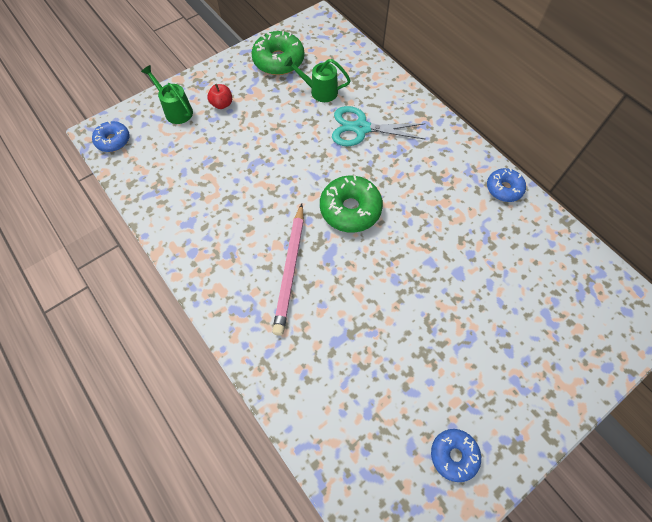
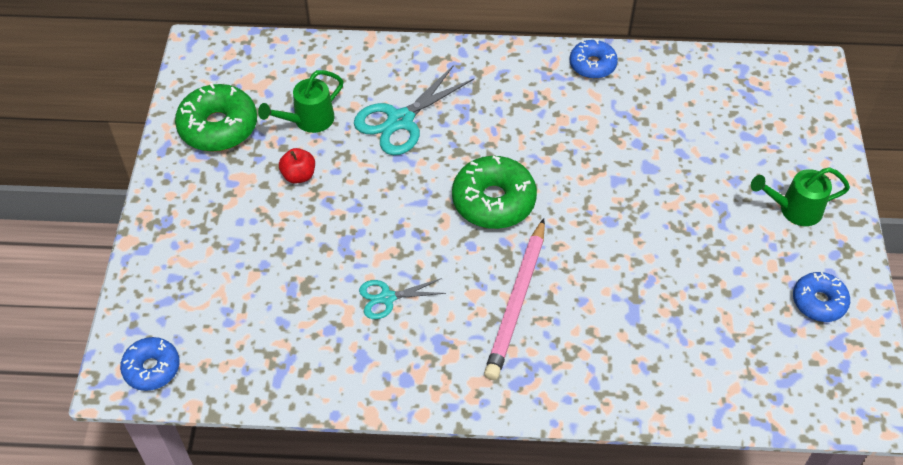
camera: 50 degrees left, 10 degrees down
(176, 110) = (178, 274): green watering can -> green watering can (794, 209)
(222, 104) = (222, 222): red apple -> red apple (299, 175)
(238, 206) = (387, 298): none -> turquoise scissors
(290, 270) = (516, 302): pink pencil -> pink pencil turned 60 degrees clockwise

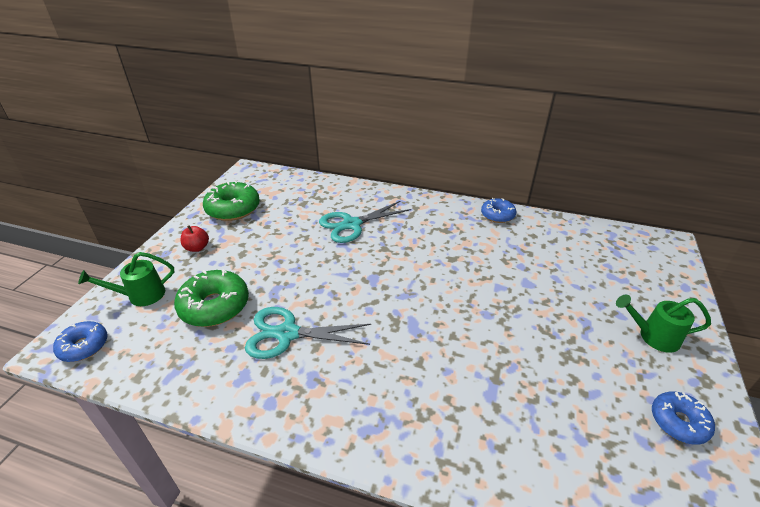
camera: 15 degrees right, 15 degrees down
(299, 175) = (267, 243): red apple -> red apple (197, 248)
(308, 120) = (291, 215): green watering can -> green watering can (141, 295)
(387, 298) = (287, 334): turquoise scissors -> turquoise scissors, size x1.73
(493, 201) = (398, 283): green donut -> green donut (214, 306)
(516, 302) = (389, 360): pink pencil -> none

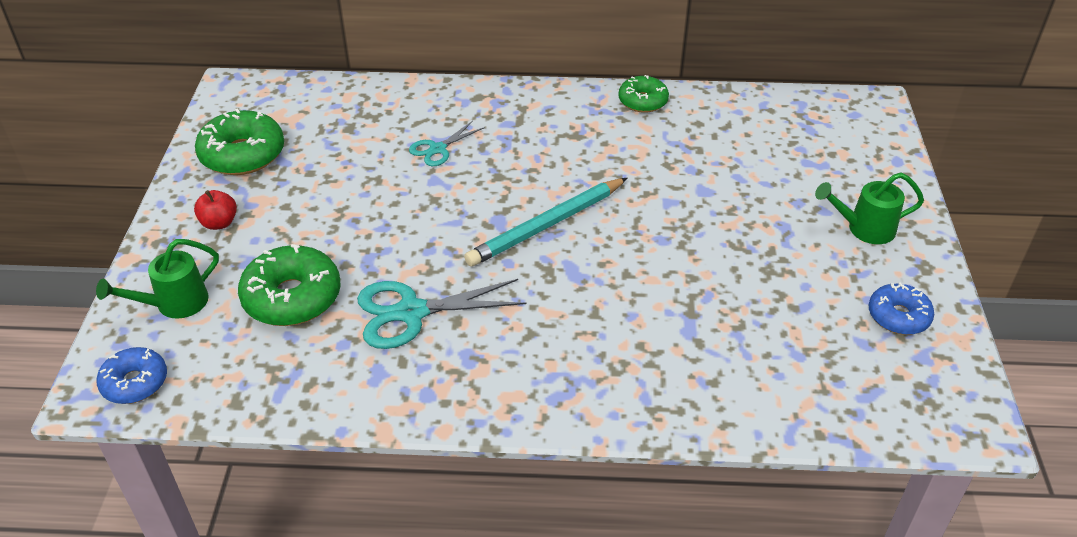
camera: 15 degrees left, 5 degrees up
(351, 224) = (438, 149): turquoise scissors -> turquoise scissors, size x0.58
(405, 288) = (546, 225): none -> turquoise pencil
(497, 215) = (643, 101): blue donut -> green donut

